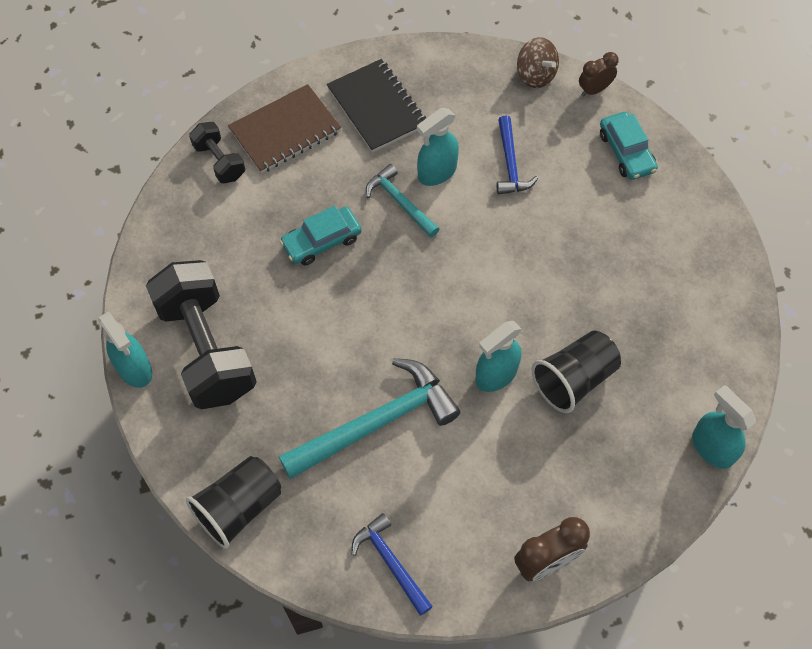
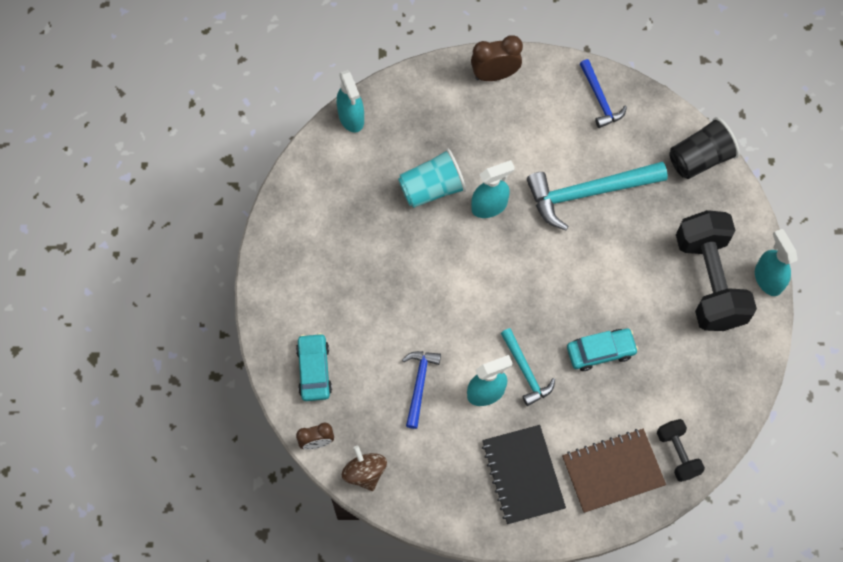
camera: 165 degrees left, 5 degrees up
(574, 379) = (432, 189): black cup -> turquoise cup

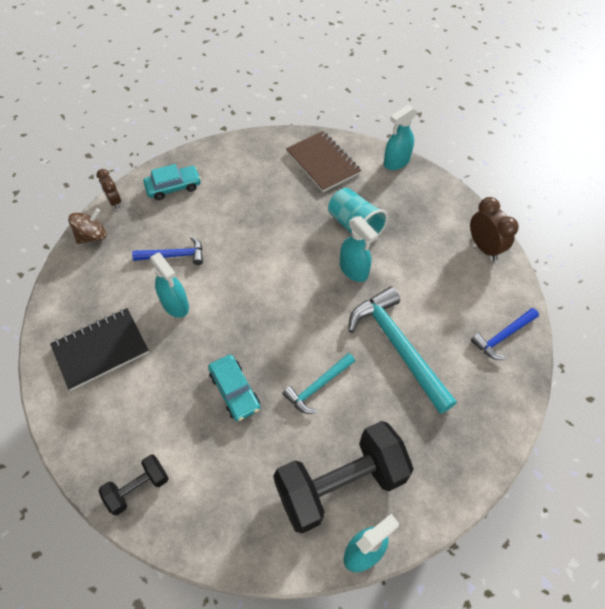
camera: 75 degrees right, 10 degrees down
(525, 371) = (201, 331): turquoise hammer -> turquoise hammer (317, 386)
(612, 471) = (112, 427): brown notebook -> brown notebook (323, 163)
(699, 159) = (480, 446): black cup -> none

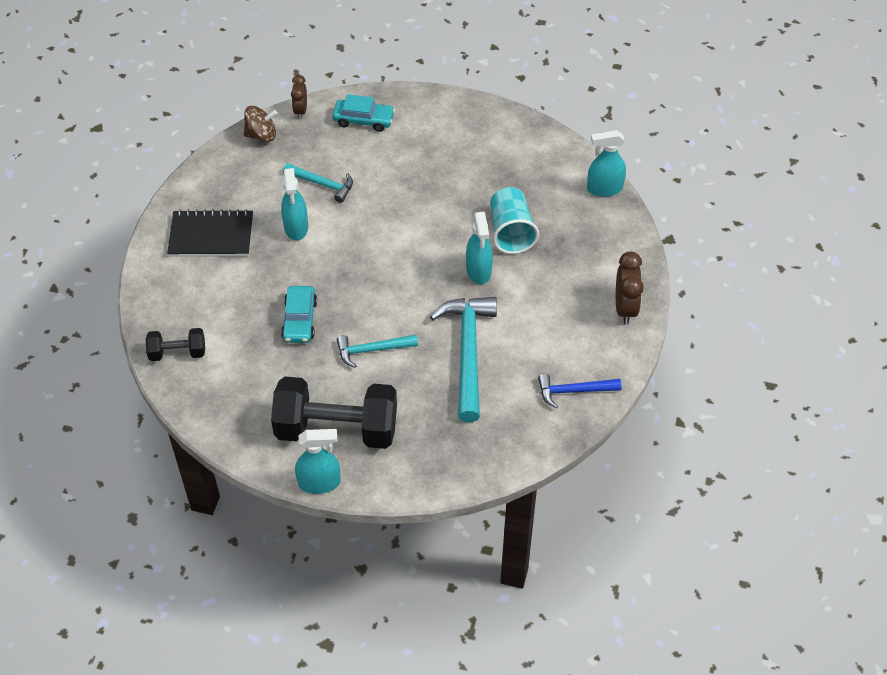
camera: 30 degrees right, 5 degrees down
(174, 255) = (323, 184): blue hammer -> turquoise hammer
(323, 163) = (527, 157): brown notebook -> none

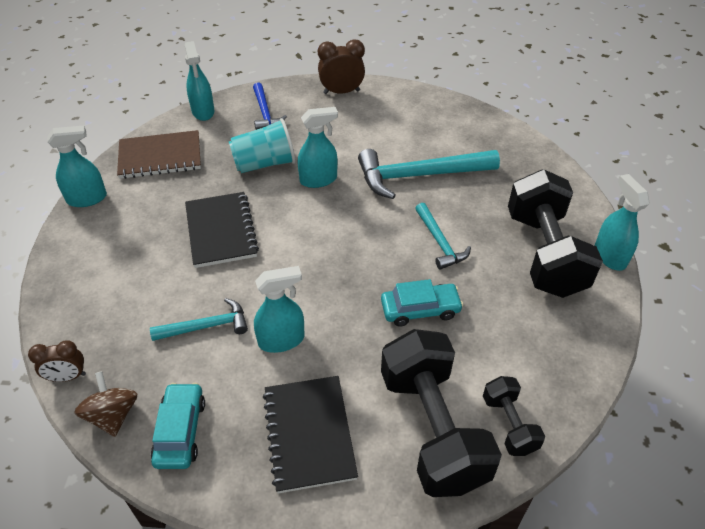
camera: 100 degrees left, 5 degrees down
(190, 306) = (432, 429): none -> black dumbbell
(323, 184) = (206, 326): turquoise hammer -> turquoise hammer turned 60 degrees clockwise
(363, 120) = (93, 304): turquoise car -> turquoise car (180, 431)
(425, 196) = (221, 231): none -> black notebook
(486, 110) = (87, 198): none -> turquoise spray bottle
(535, 156) = (160, 157): none -> brown notebook
(573, 391) = (436, 112): blue hammer -> blue hammer (265, 113)

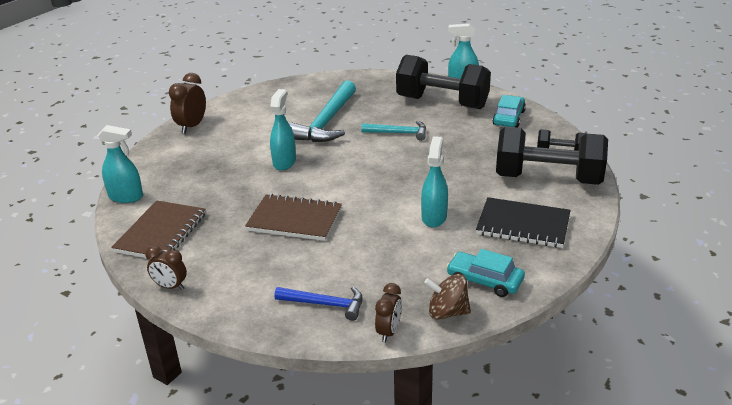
camera: 60 degrees left, 15 degrees down
(87, 198) = (170, 286): turquoise spray bottle -> brown clock
(206, 326) = (393, 248): turquoise hammer -> none
(221, 231) = (294, 220): black notebook -> brown notebook
(264, 163) = (236, 181): turquoise cup -> none
(265, 113) = (171, 166): blue hammer -> blue hammer (325, 304)
(420, 309) = (451, 157): turquoise car -> turquoise car (509, 118)

